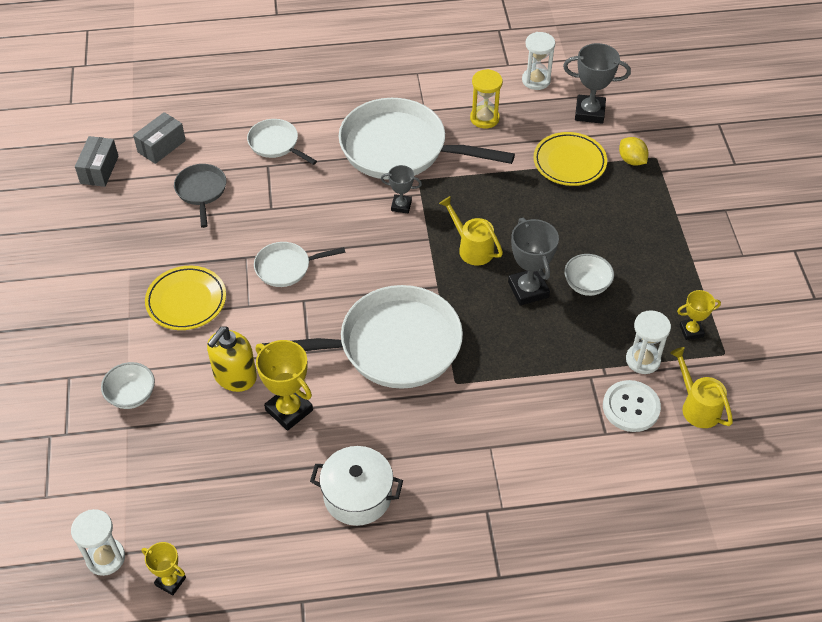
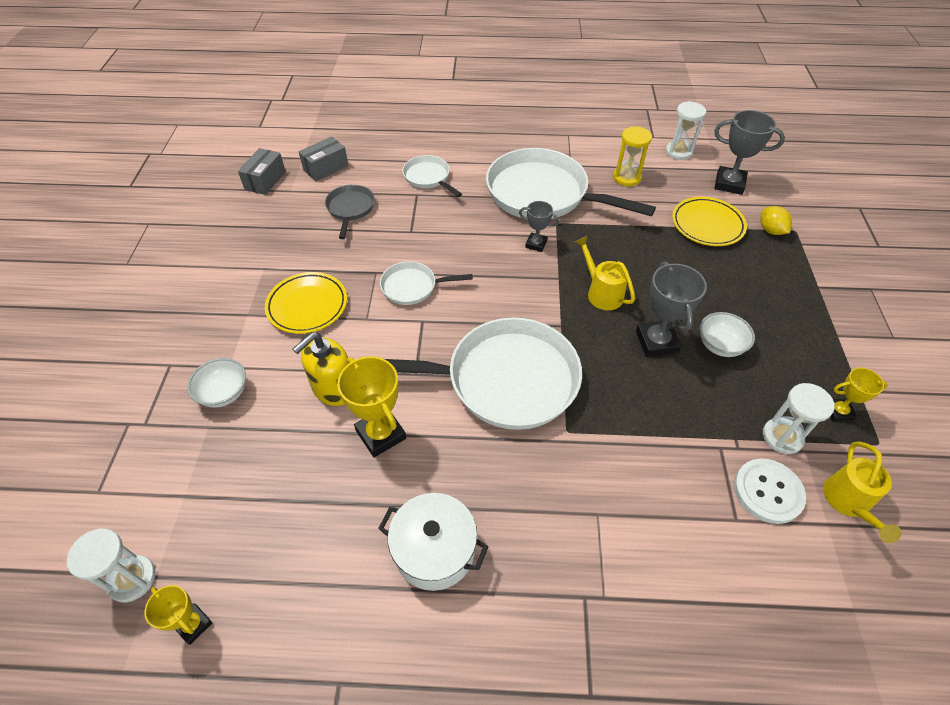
camera: 10 degrees right, 0 degrees up
(697, 406) = (848, 503): yellow watering can -> yellow watering can turned 150 degrees counterclockwise

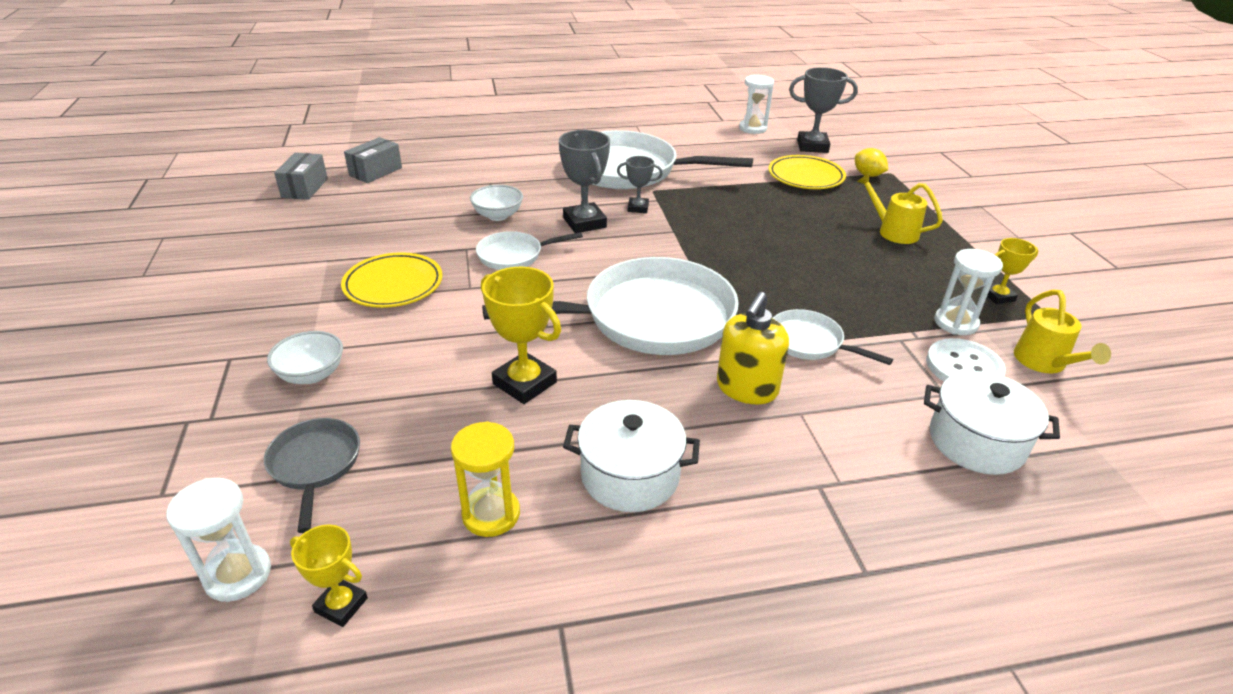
camera: 15 degrees left, 15 degrees down
(334, 389) = (452, 352): yellow soap dispenser -> yellow soap dispenser (746, 388)
(350, 209) = (417, 201): grey pan -> grey pan (315, 465)
(428, 177) = (498, 169): white pan -> white pan (810, 342)
(601, 292) = (723, 237): yellow watering can -> yellow watering can (892, 231)
(627, 178) = (710, 151): yellow hourglass -> yellow hourglass (491, 514)
(656, 342) = (797, 267): grey trophy -> grey trophy (584, 223)
(720, 345) = (861, 262): white bowl -> white bowl (498, 215)
(743, 581) = (976, 442): none -> white pot

